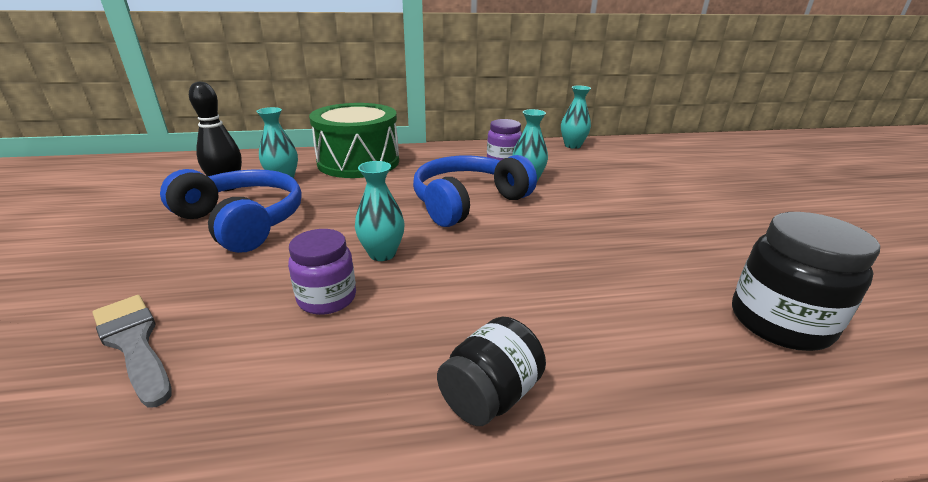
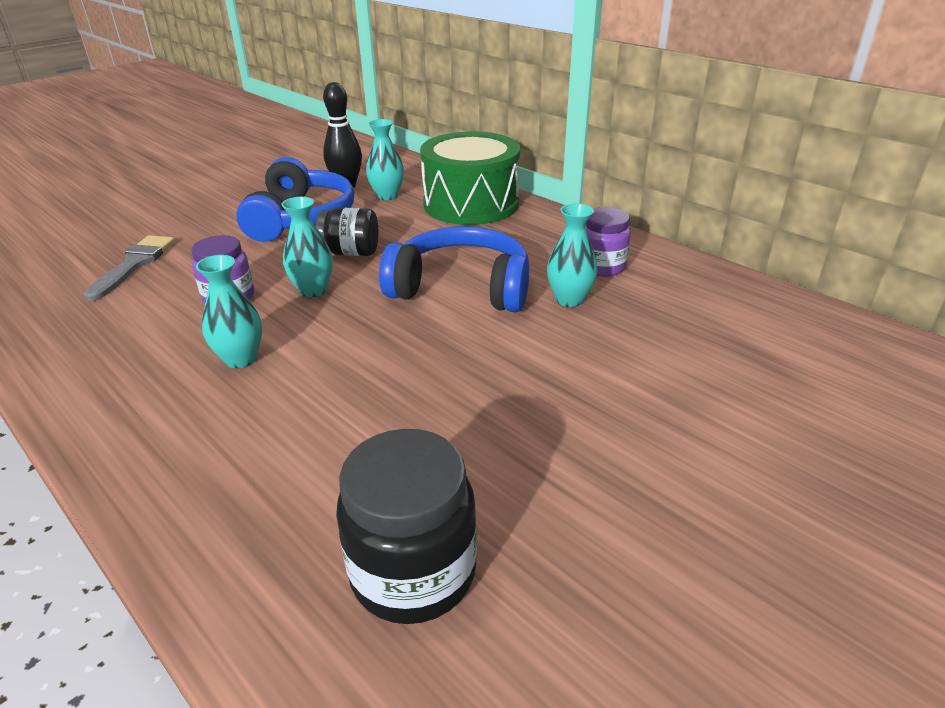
camera: 55 degrees right, 5 degrees up
(490, 395) = (163, 411): black jar -> black jar (351, 252)
(572, 145) = (743, 291): turquoise vase -> turquoise vase (241, 359)

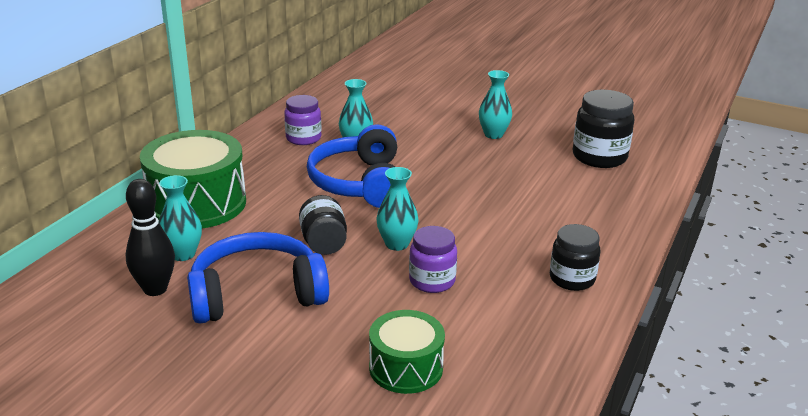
camera: 110 degrees left, 5 degrees down
(125, 393) = (572, 279): none -> black jar
(134, 264) = (406, 368): grey brush -> green drum
(241, 359) = (503, 246): turquoise vase -> turquoise vase (493, 134)

